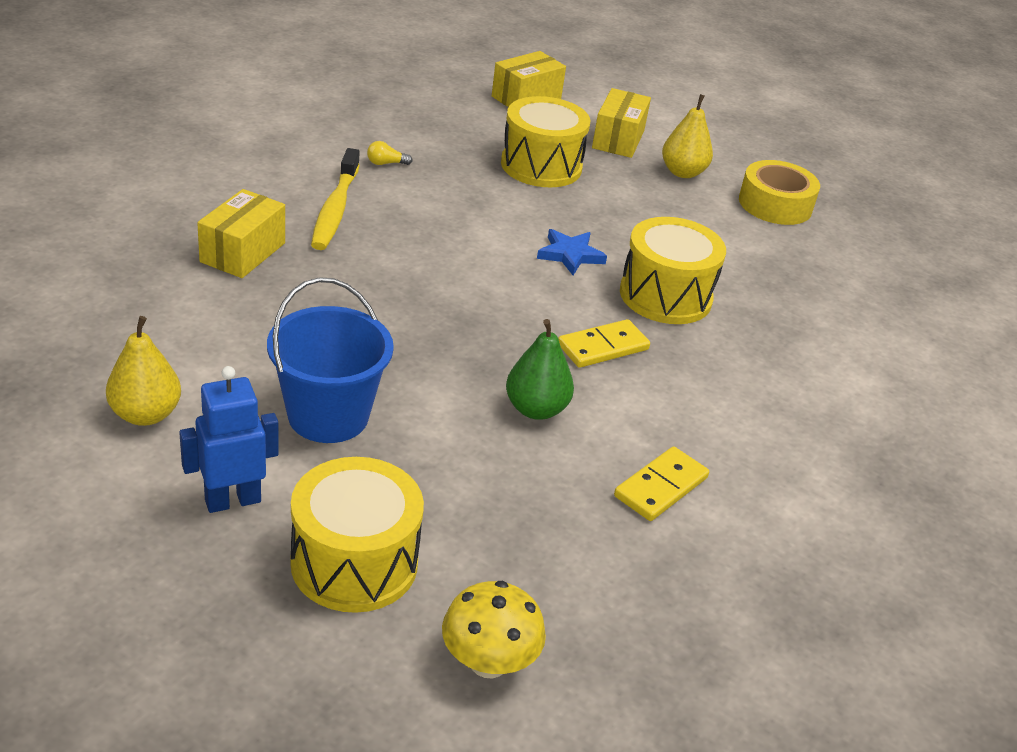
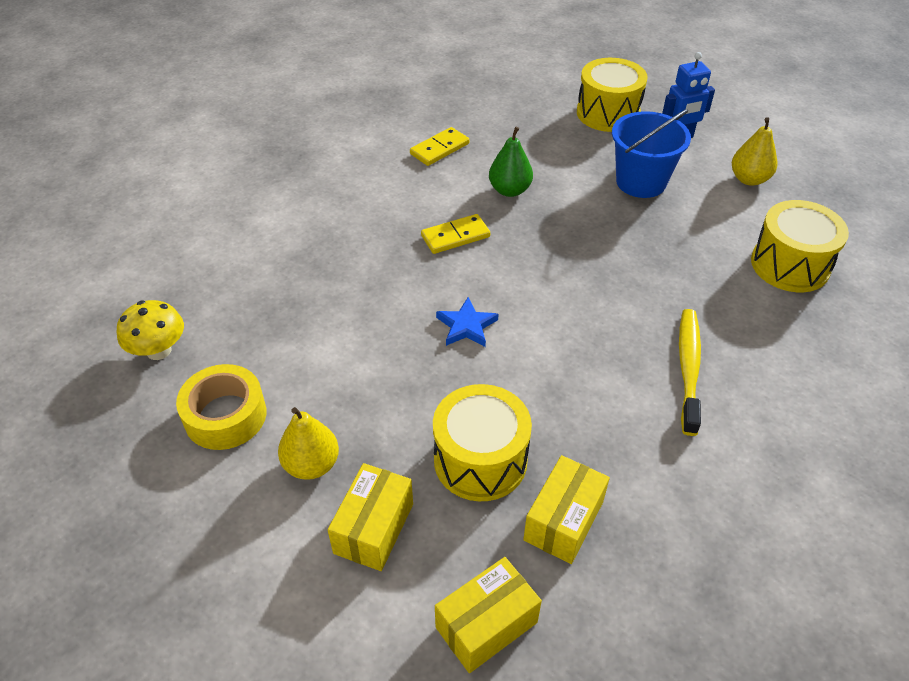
camera: 170 degrees left, 10 degrees up
(243, 252) = (748, 309): yellow box -> yellow box (563, 521)
(386, 163) = (655, 446): yellow light bulb -> none
(488, 662) = (540, 80): yellow mushroom -> yellow mushroom (159, 350)
(665, 296) = (391, 286): yellow drum -> yellow drum (790, 265)

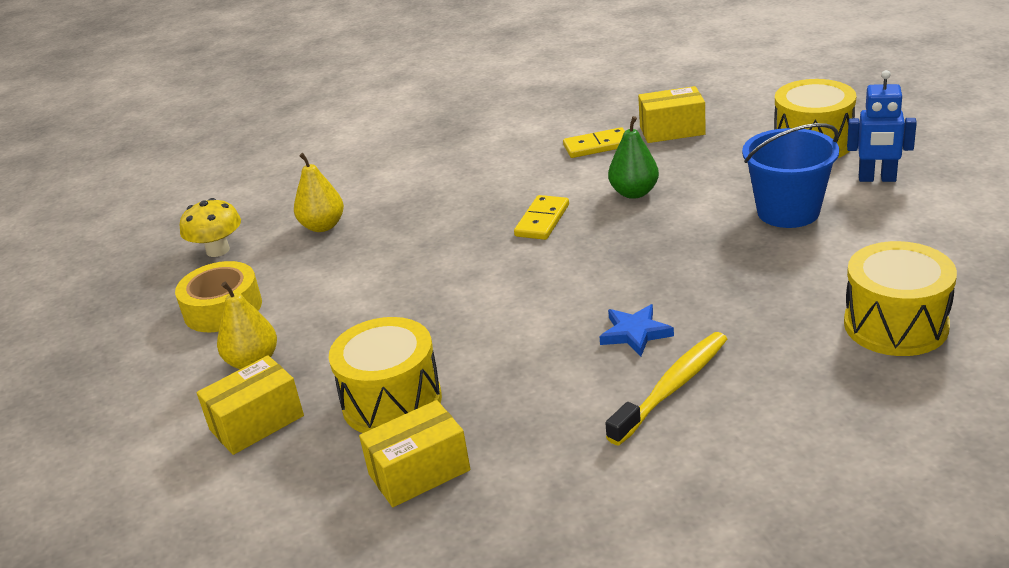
camera: 35 degrees right, 15 degrees down
(455, 236) = (542, 220): yellow domino -> yellow domino turned 75 degrees counterclockwise
(466, 326) = (482, 294): blue star -> blue star (635, 333)
(486, 625) = (276, 525): yellow box -> yellow box (672, 130)
(749, 179) = (928, 233): yellow pear -> yellow pear (323, 226)

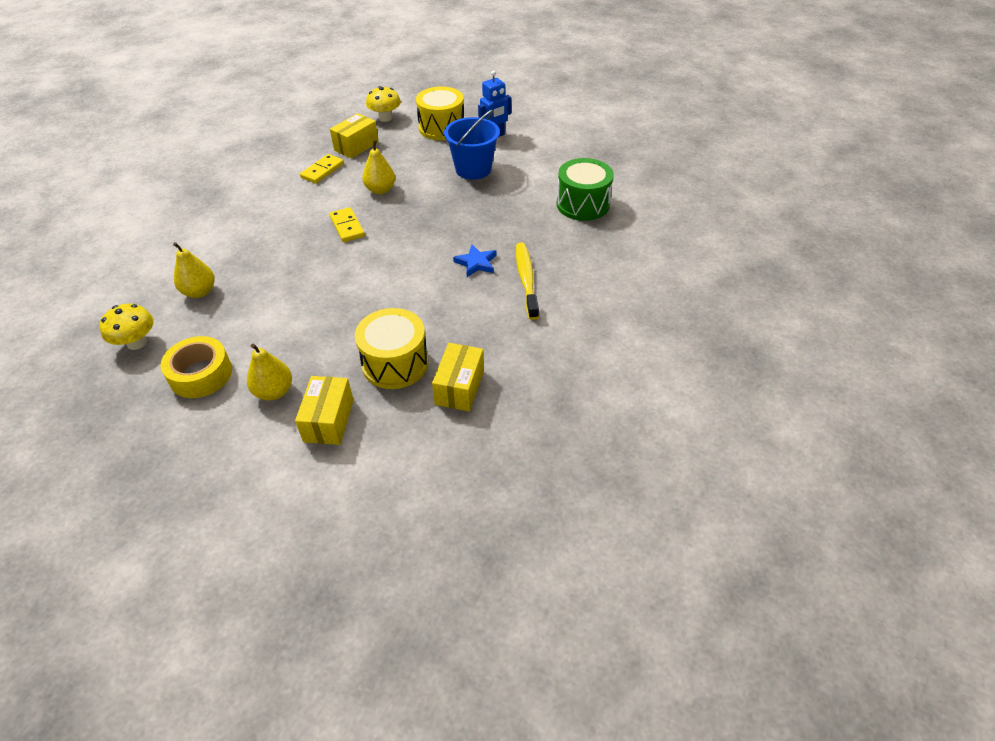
camera: 50 degrees left, 15 degrees up
(634, 193) = (380, 190): green pear -> yellow pear
(751, 108) = (385, 118): none -> yellow mushroom
(895, 325) = (582, 204): yellow drum -> green drum

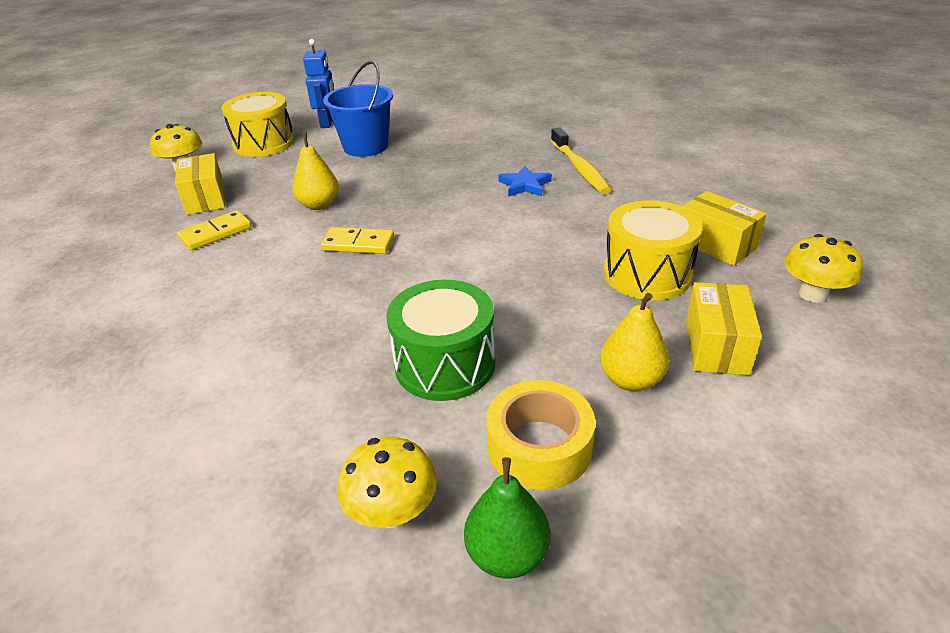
camera: 55 degrees left, 10 degrees down
(125, 390) = (507, 554): none -> green pear
(199, 292) = (340, 405): yellow pear -> none
(322, 171) = (216, 233): yellow domino -> yellow domino turned 75 degrees clockwise
(329, 420) = (716, 346): yellow box -> yellow box turned 60 degrees clockwise
(423, 456) = (812, 294): none -> yellow mushroom
(526, 280) = (579, 168): yellow toothbrush -> yellow toothbrush turned 135 degrees counterclockwise
(582, 204) = (498, 116): green drum -> green drum (445, 364)

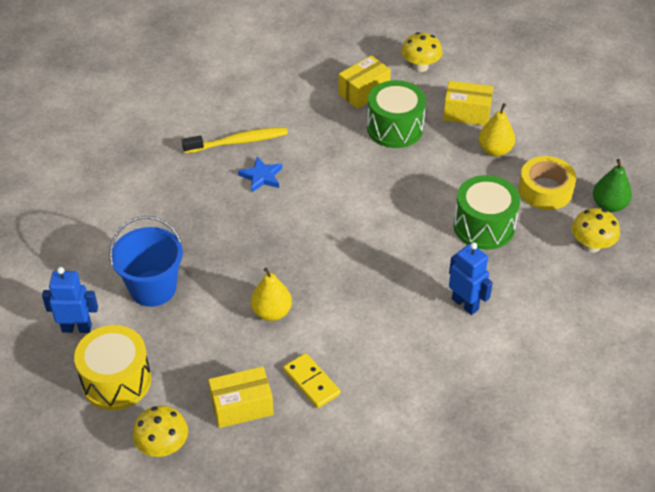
camera: 90 degrees left, 10 degrees up
(291, 344) = (465, 304): none -> blue robot
(358, 244) = (341, 279): yellow domino -> none
(647, 274) = (395, 128): yellow drum -> green drum

